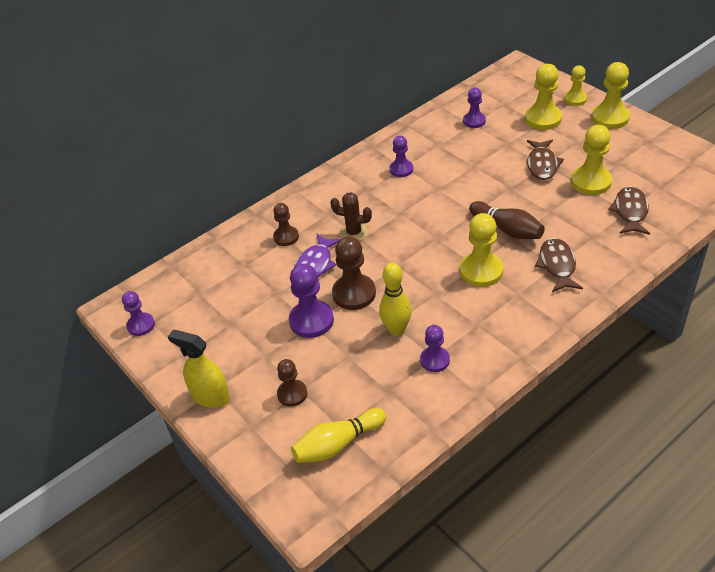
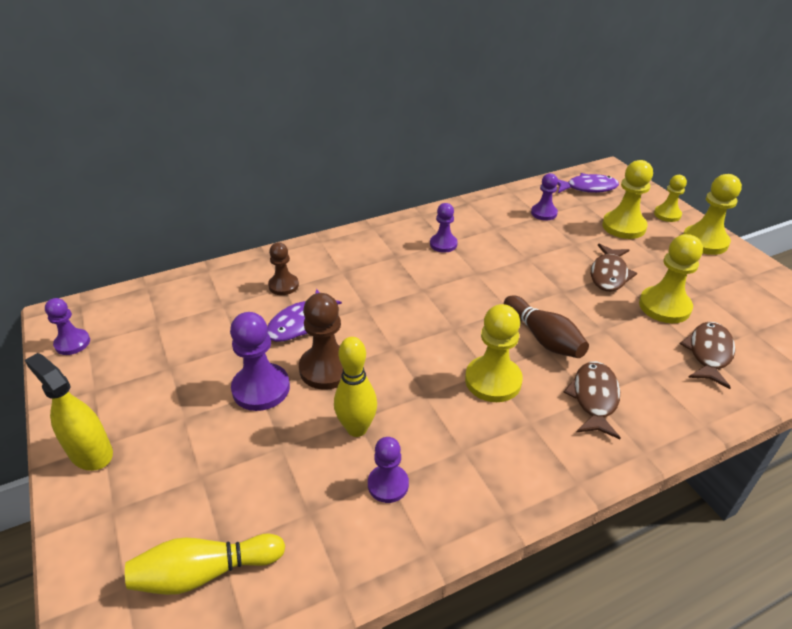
camera: 10 degrees right, 5 degrees down
(292, 394) = (187, 479): brown pawn -> none
(353, 232) = (360, 298): brown cactus -> none
(503, 88) = (587, 188): none -> purple fish

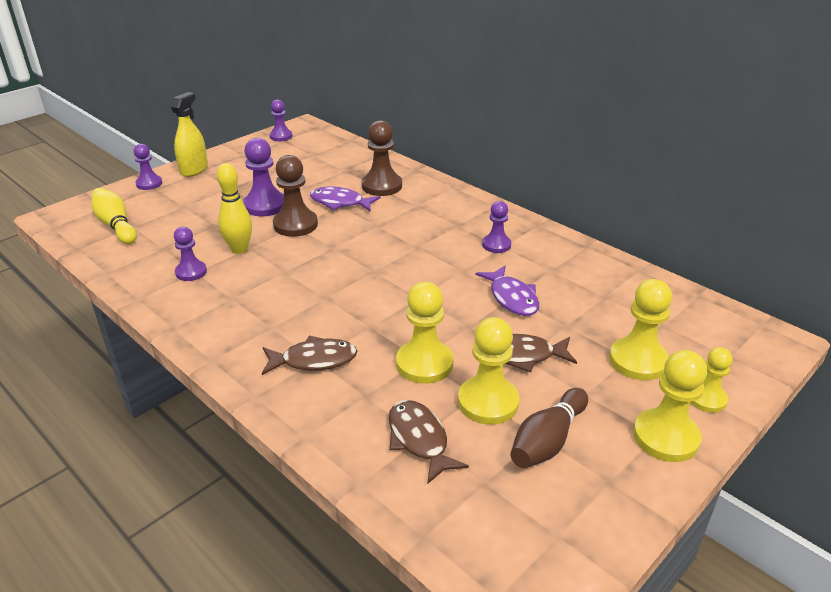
camera: 70 degrees right, 5 degrees down
(283, 285) = (382, 186): brown pawn -> brown pawn, size x1.60
(493, 381) = (314, 301): yellow pawn -> yellow pawn (424, 364)
(543, 338) = (385, 322): brown bowling pin -> brown bowling pin (547, 441)
(544, 213) = (611, 297): purple pawn -> purple pawn (149, 184)
(587, 188) = (706, 324): purple fish -> purple fish (512, 298)
(708, 353) = (419, 440): brown fish -> brown fish turned 120 degrees counterclockwise

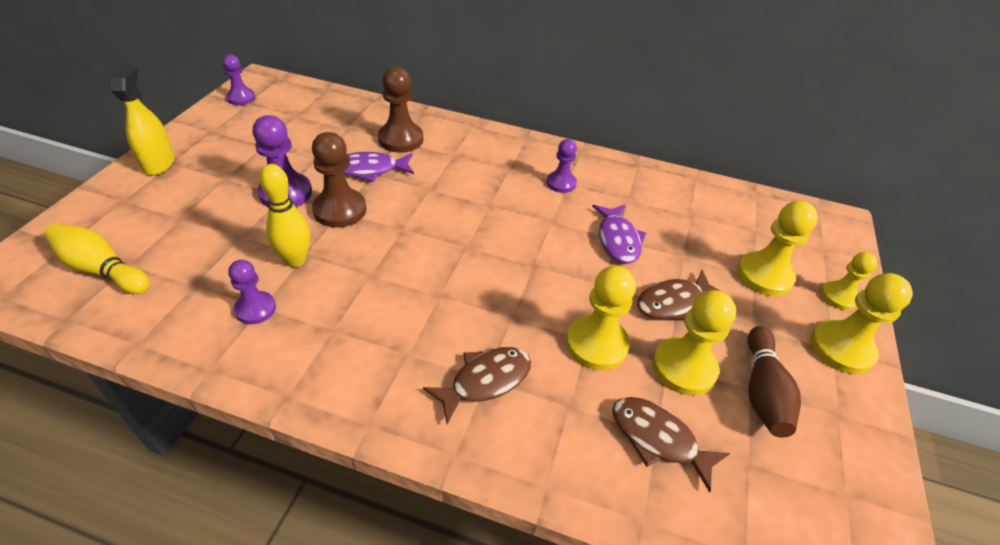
camera: 30 degrees left, 10 degrees up
(149, 184) = (109, 196): purple pawn -> none
(512, 298) = (618, 240): purple fish -> purple fish turned 45 degrees clockwise

